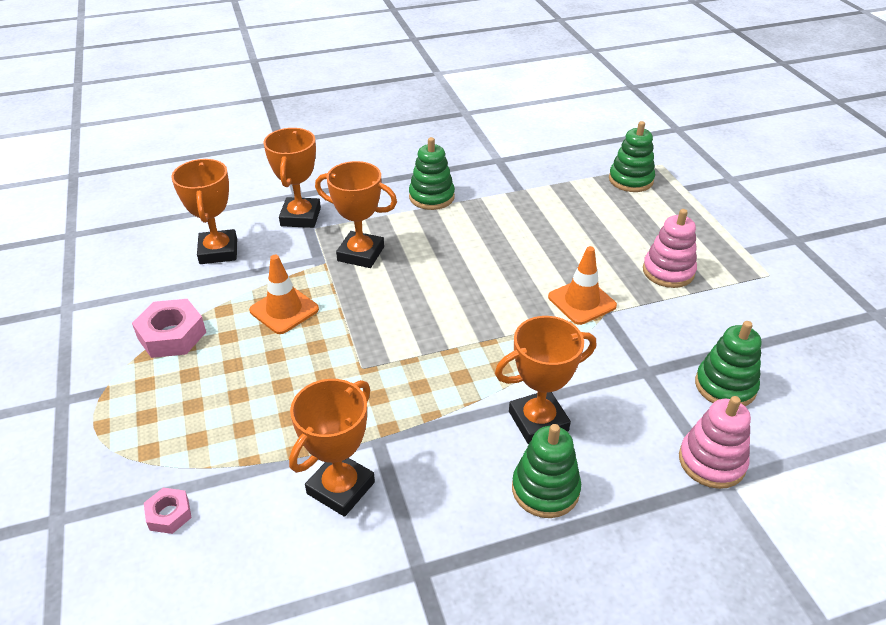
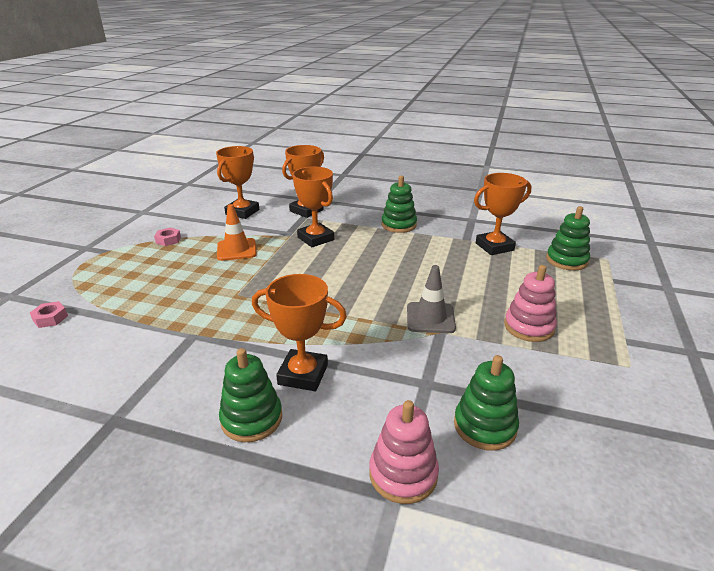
camera: 35 degrees right, 10 degrees down
(172, 335) = (168, 240): pink nut -> pink nut, size x0.56
(340, 488) = (140, 349): orange trophy -> orange trophy (494, 247)
(582, 301) = (430, 318): orange traffic cone -> grey traffic cone

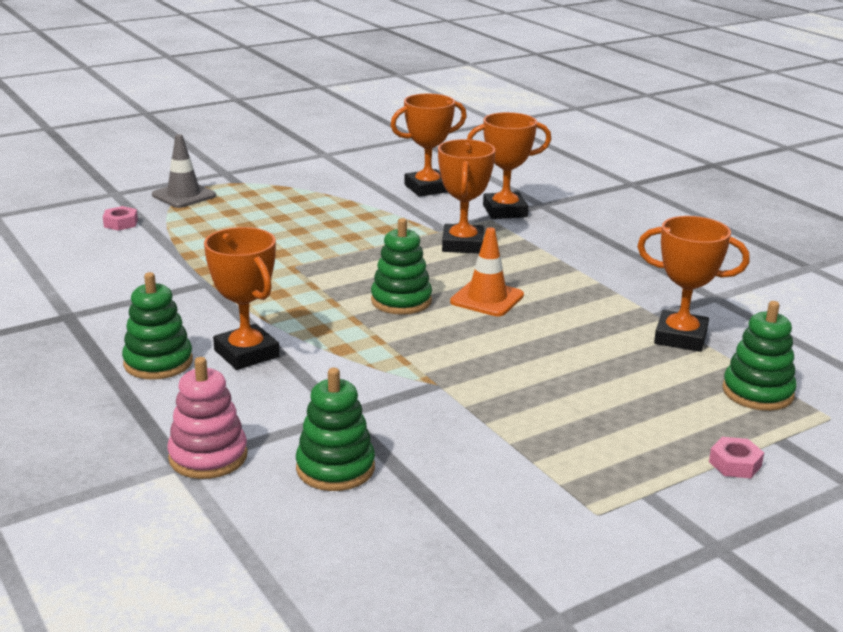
camera: 40 degrees right, 5 degrees down
(168, 240) = (307, 191): pink nut -> pink nut (735, 464)
(236, 250) = (359, 225): orange traffic cone -> orange traffic cone (487, 299)
(398, 225) = (594, 266): green stacking toy -> green stacking toy (401, 301)
(430, 318) = (450, 368): grey traffic cone -> grey traffic cone (184, 195)
(529, 327) = (549, 426): pink stacking toy -> none

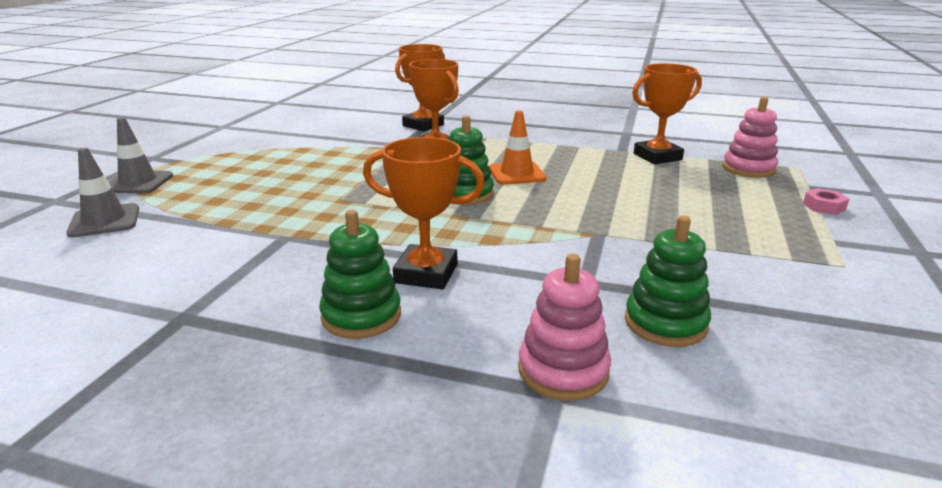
camera: 40 degrees left, 0 degrees up
(121, 223) = (104, 221): pink nut -> grey traffic cone
(427, 188) = (344, 126): orange trophy -> none
(757, 392) = (748, 169): green stacking toy -> pink stacking toy

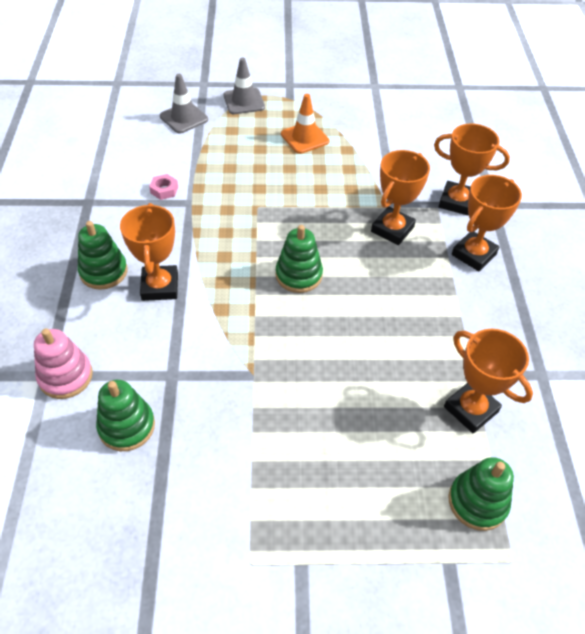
camera: 70 degrees right, 25 degrees up
(490, 130) = (473, 254): none -> orange trophy
(516, 174) = (360, 299): orange traffic cone -> orange traffic cone (304, 138)
(748, 169) = (477, 502): pink stacking toy -> green stacking toy
(824, 207) = (390, 569): pink nut -> pink nut (164, 190)

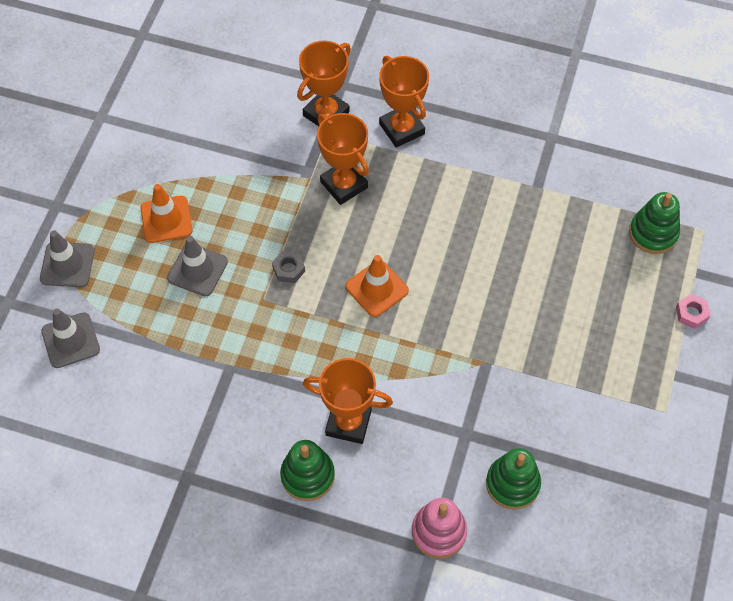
camera: 70 degrees left, 10 degrees up
(164, 190) = (198, 389): pink nut -> pink nut (691, 313)
(268, 164) = (197, 270): none -> grey traffic cone
(292, 215) = (289, 269): none -> grey nut
(298, 275) = (377, 288): green stacking toy -> orange traffic cone
(471, 409) = (570, 203): orange trophy -> none

